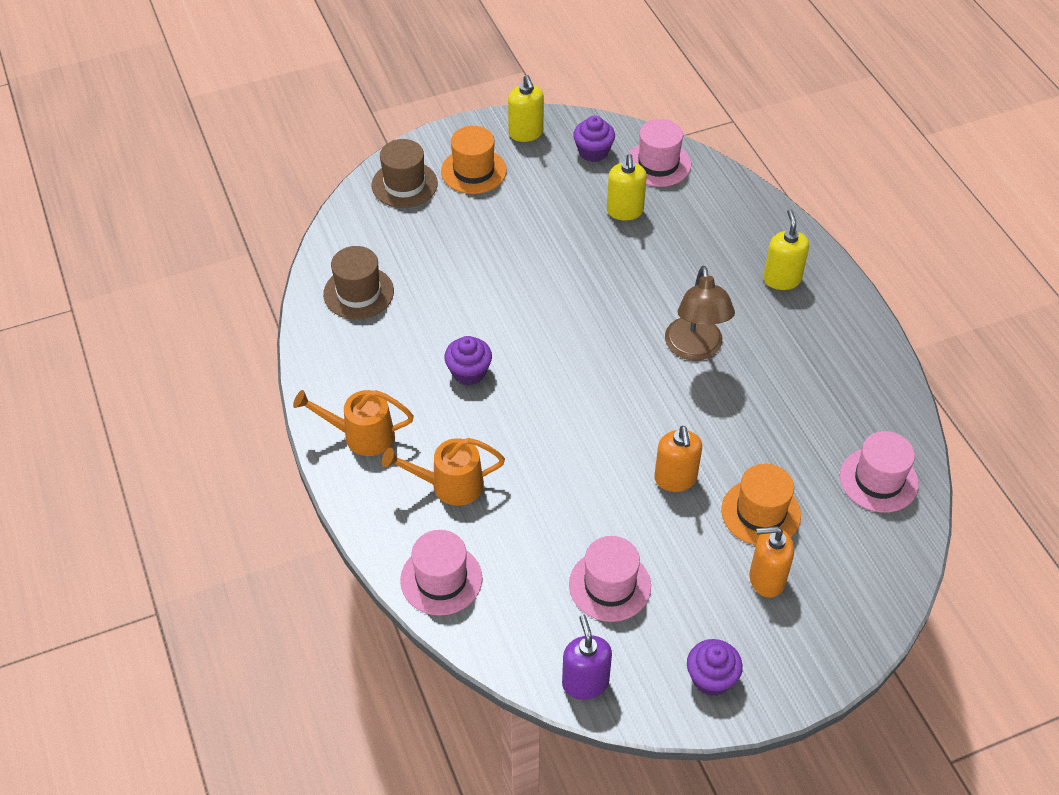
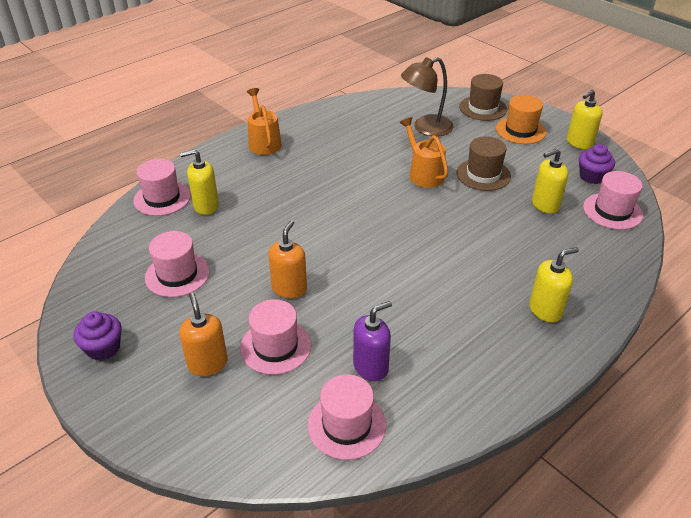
camera: 70 degrees right, 10 degrees down
(358, 293) = (377, 114): brown hat -> brown hat (483, 174)
(449, 485) = (238, 184): orange watering can -> orange watering can (423, 173)
(469, 372) = (338, 170): purple cupcake -> none
(482, 531) = (206, 206): none -> yellow soap dispenser
(585, 682) = (90, 280): purple soap dispenser -> purple soap dispenser (371, 367)
(675, 479) = (289, 288): orange soap dispenser -> orange soap dispenser turned 135 degrees clockwise
(695, 349) = (428, 272): brown lamp -> brown lamp (425, 128)
(761, 512) = (275, 346): orange hat -> pink hat

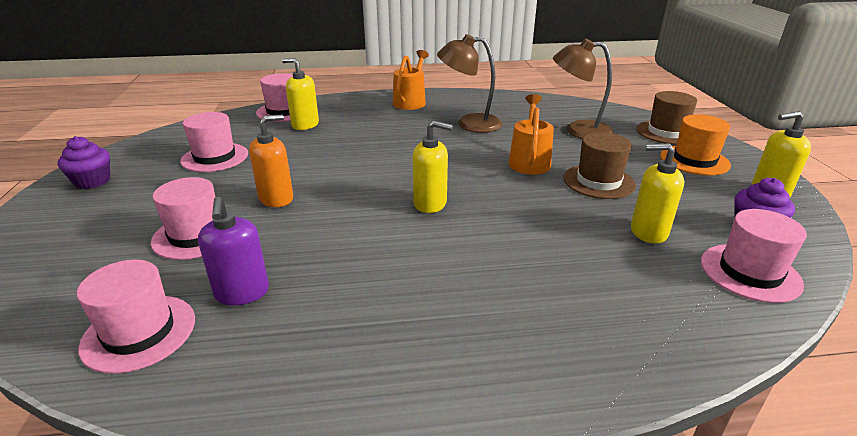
camera: 35 degrees right, 10 degrees down
(207, 363) = (131, 223): orange soap dispenser -> none
(341, 151) = (469, 123): none -> brown lamp
(371, 367) = (242, 293): purple soap dispenser -> purple soap dispenser turned 75 degrees clockwise
(545, 310) = (515, 337): yellow soap dispenser -> yellow soap dispenser (430, 203)

